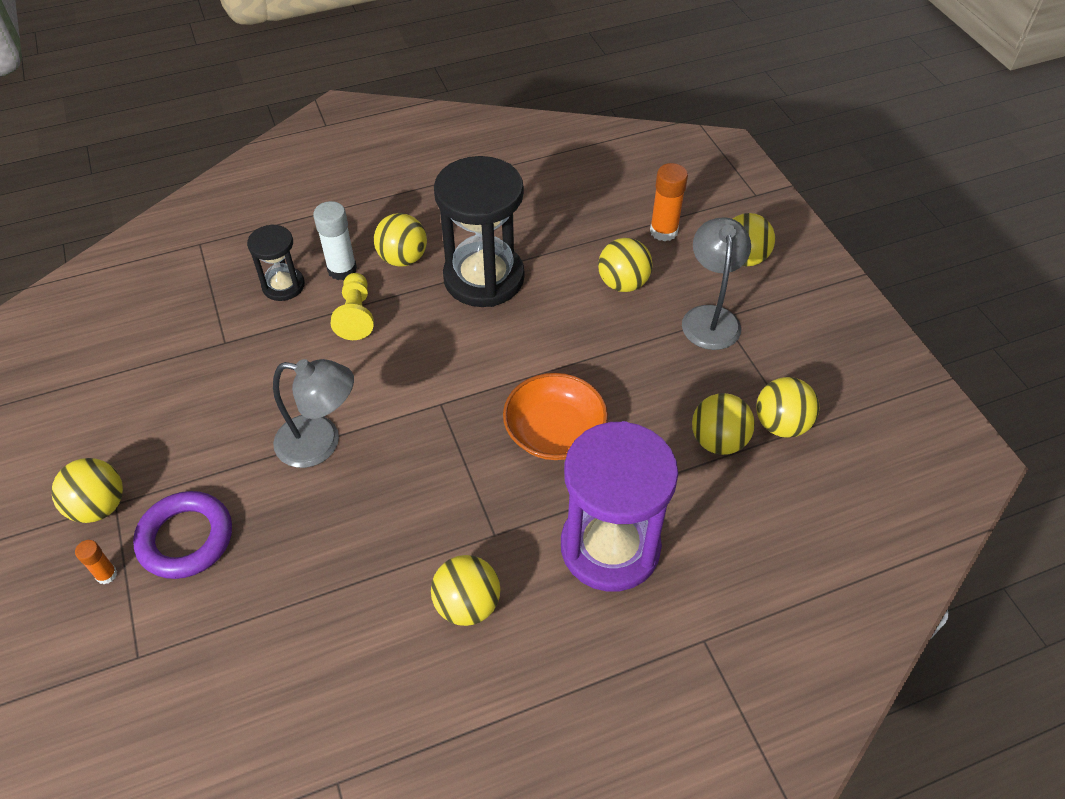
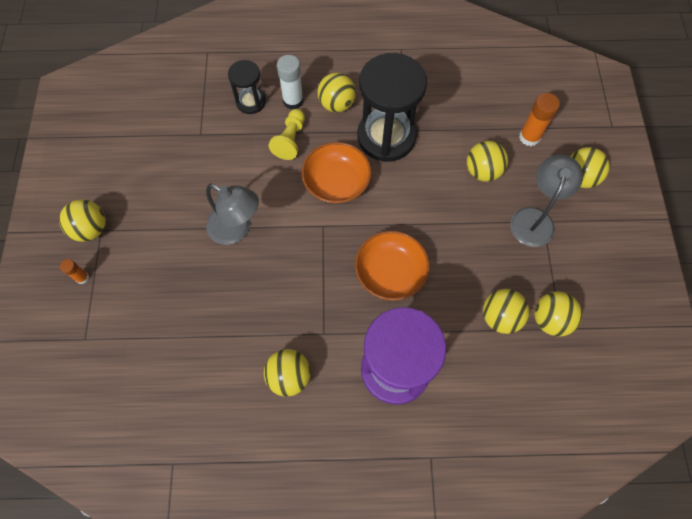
camera: 20 degrees right, 15 degrees up
(186, 538) = (135, 269): purple ring -> none
(439, 347) = (336, 182): none -> orange bowl

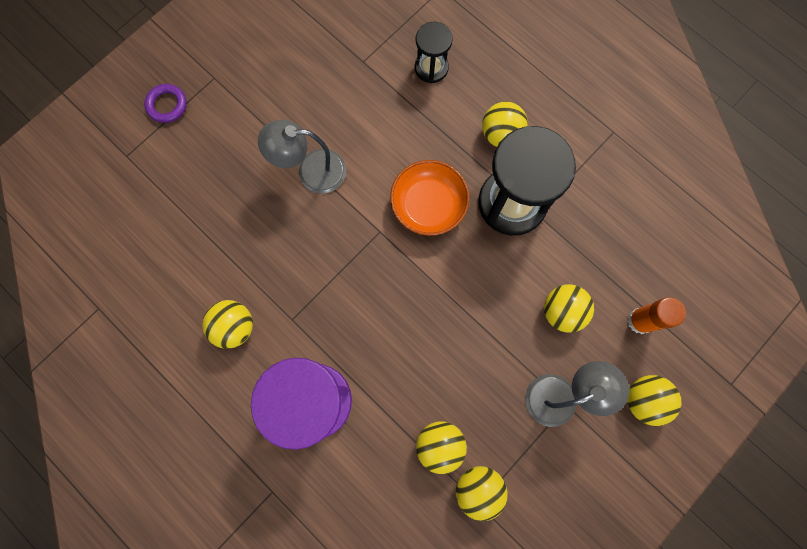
camera: 45 degrees right, 10 degrees up
(82, 277) = (167, 105): orange glue stick -> purple ring
(91, 229) = (208, 70): yellow ball -> none
(237, 229) = (311, 171): grey lamp -> grey lamp turned 105 degrees clockwise
(290, 140) = (429, 132): yellow pawn -> none
(293, 101) = (467, 98): white glue stick -> none
(390, 272) = (392, 322): orange bowl -> none

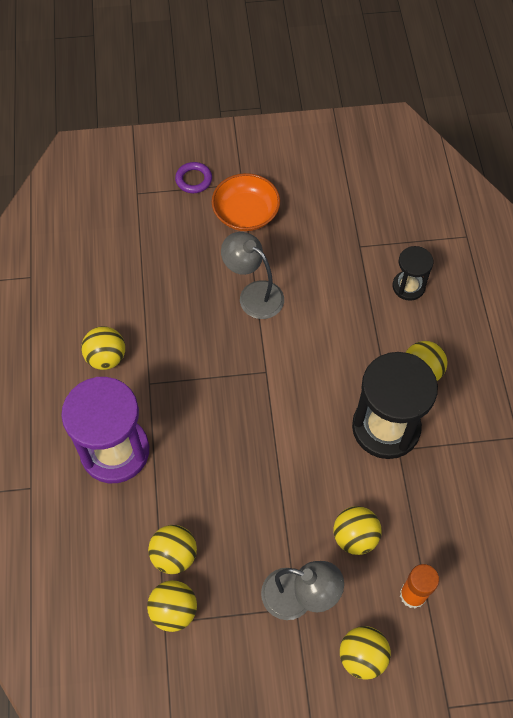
camera: 40 degrees right, 15 degrees down
(428, 205) = (319, 380): orange bowl -> orange bowl (246, 213)

